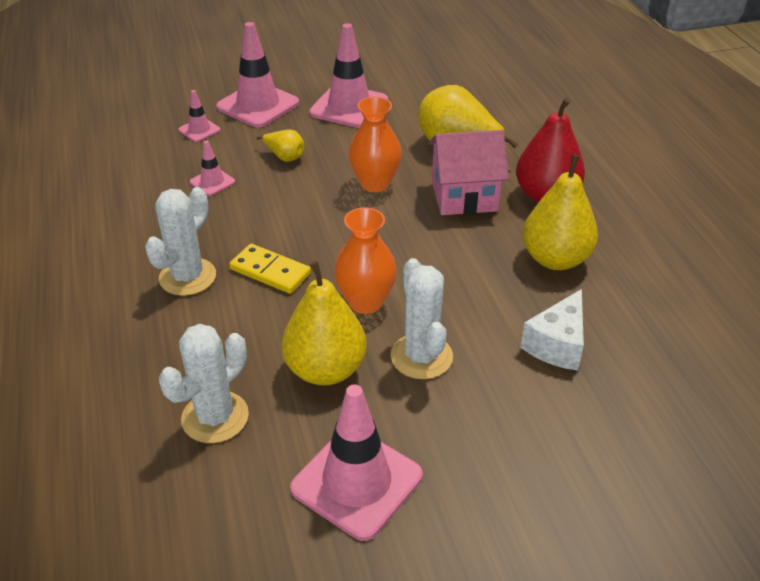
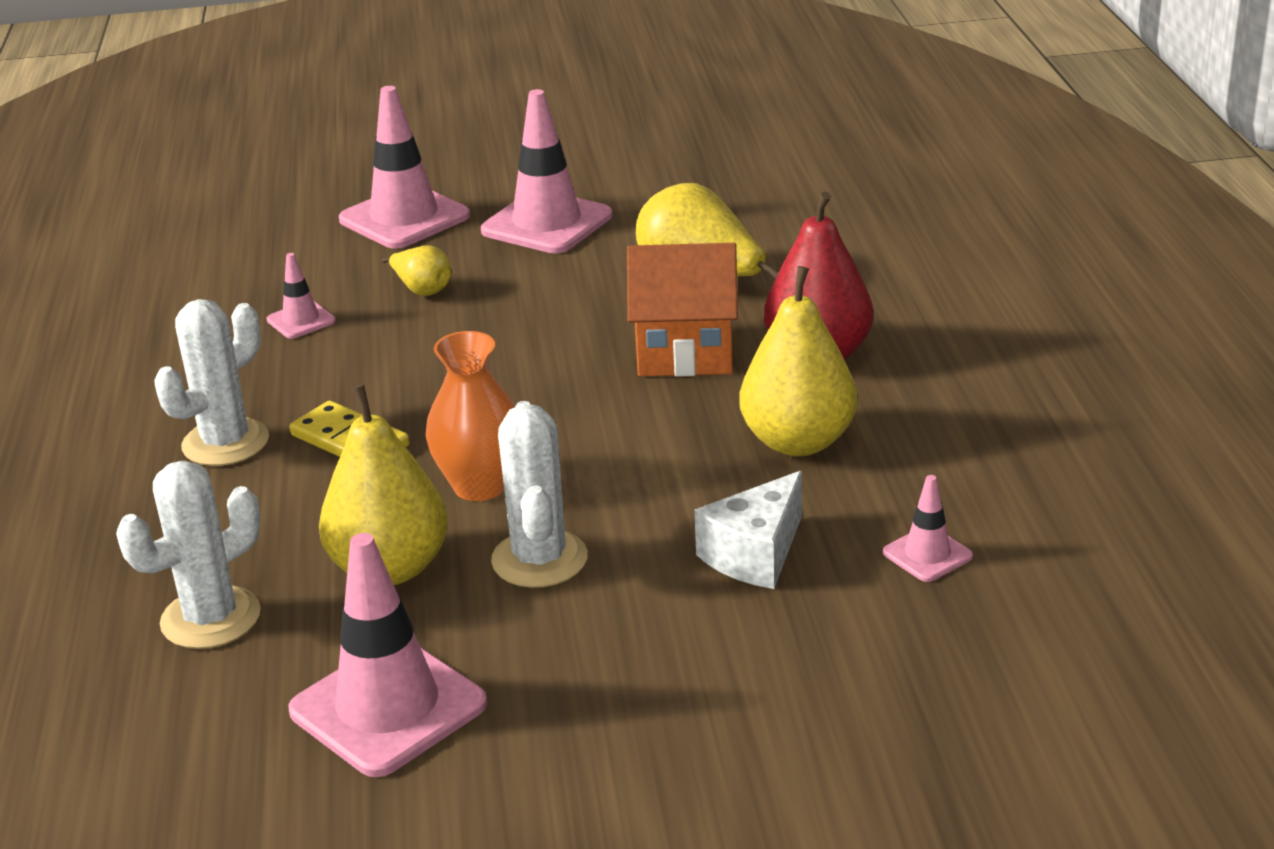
camera: 10 degrees right, 10 degrees down
(199, 130) = (303, 250): pink traffic cone -> pink traffic cone (927, 554)
(375, 183) = (550, 330): orange vase -> none
(464, 196) = (685, 352): pink house -> orange house

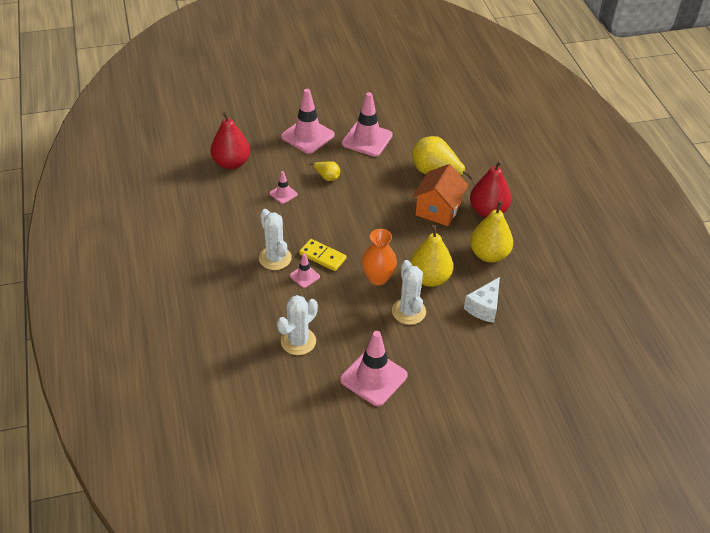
camera: 10 degrees left, 15 degrees up
(200, 265) = (231, 163): none -> red pear
(225, 443) = (275, 258): white cactus -> white cactus turned 60 degrees counterclockwise
(390, 568) = (356, 317): yellow pear -> yellow pear (429, 278)
(685, 352) = (438, 210): orange house -> orange house turned 60 degrees counterclockwise
(927, 554) = (543, 306): pink traffic cone -> pink traffic cone (304, 276)

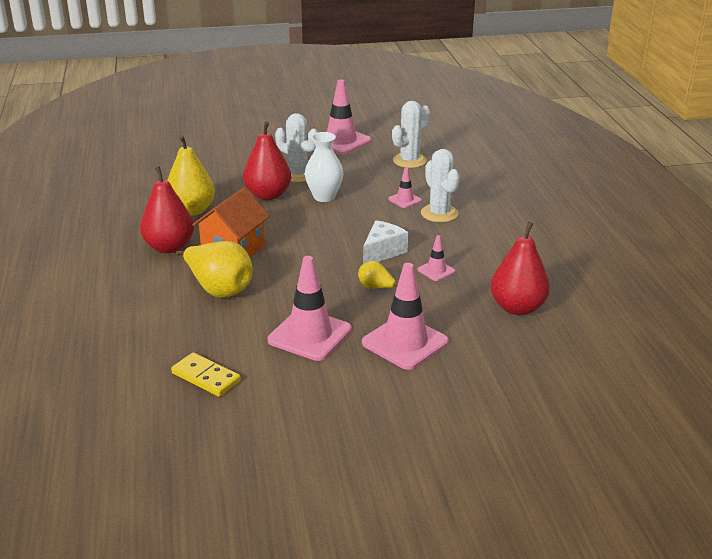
camera: 175 degrees left, 15 degrees down
(322, 256) = (384, 213): yellow domino -> yellow domino (206, 377)
(378, 278) = (324, 197): orange vase -> white vase
(408, 311) = (298, 175): white cactus -> white cactus turned 45 degrees counterclockwise
(429, 278) = (268, 195): yellow pear -> red pear
(484, 307) = (219, 175): white cheese -> white cheese (382, 252)

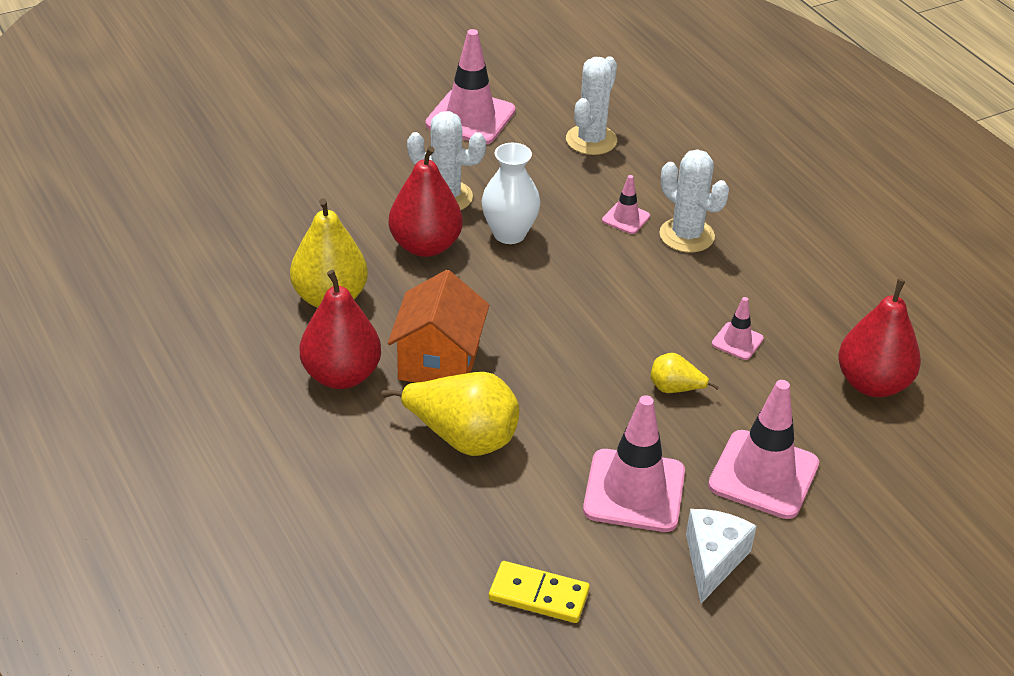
camera: 20 degrees left, 10 degrees up
(382, 252) = (648, 322): white cheese -> white cheese (713, 560)

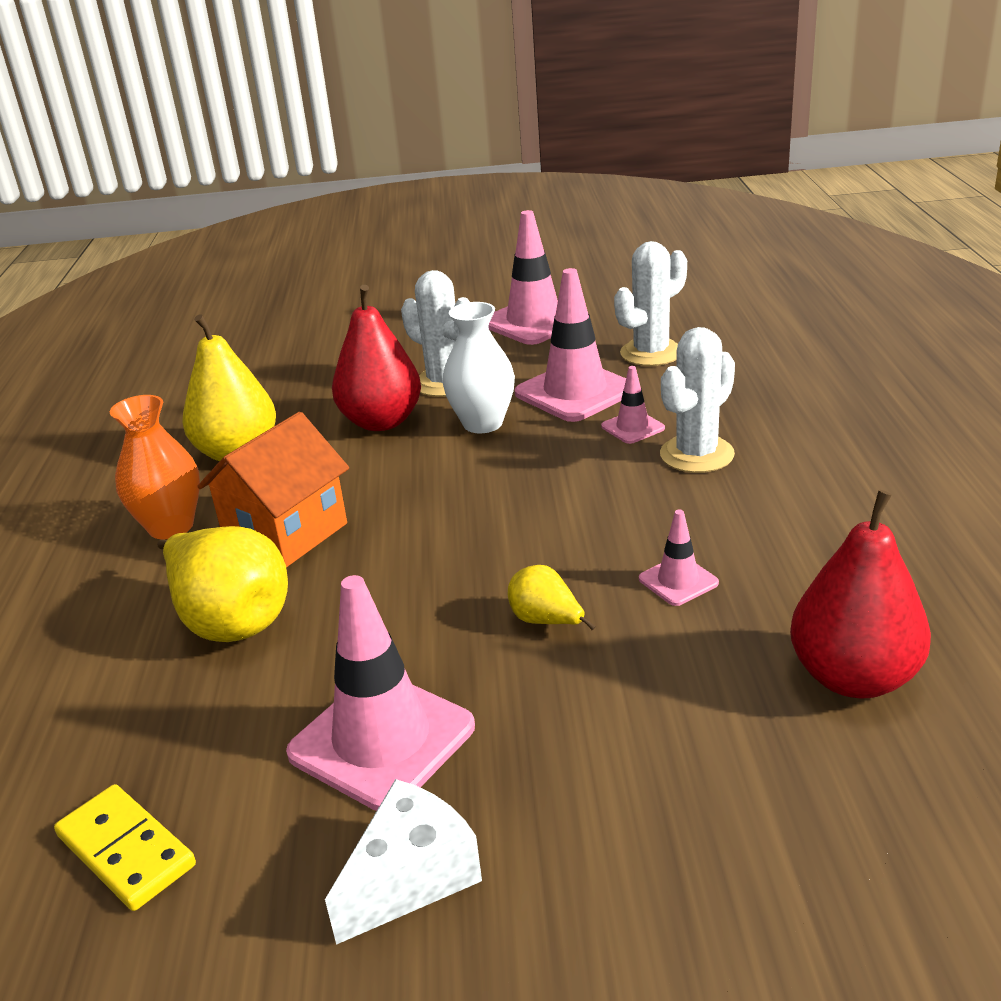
camera: 30 degrees right, 10 degrees down
(341, 375) = (171, 526): red pear -> orange vase
(686, 235) = (697, 454): white cactus -> white cactus turned 60 degrees clockwise
(763, 475) = (588, 767): pink traffic cone -> pink traffic cone (575, 392)

